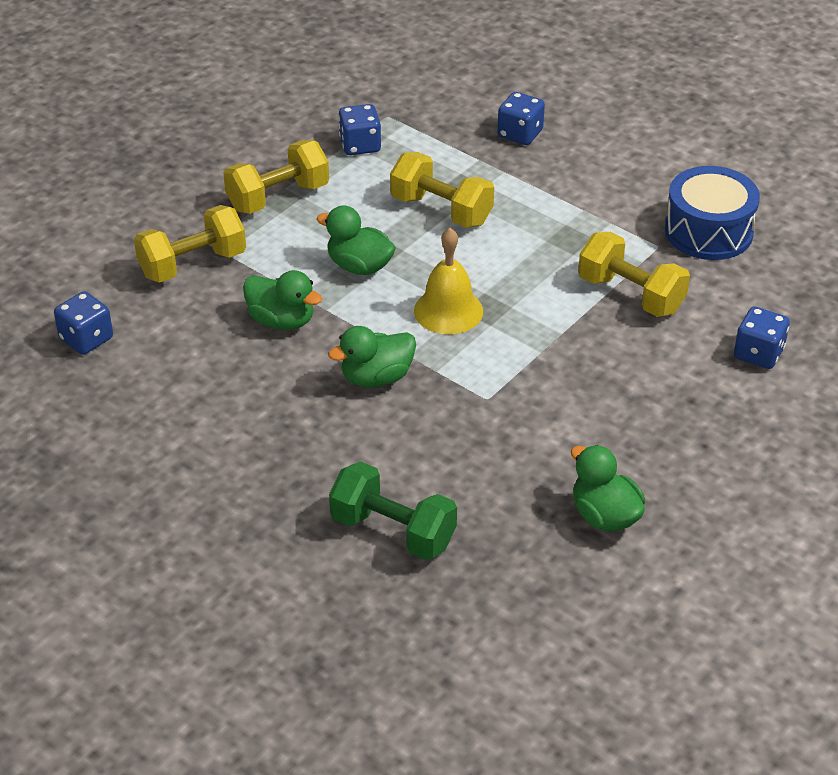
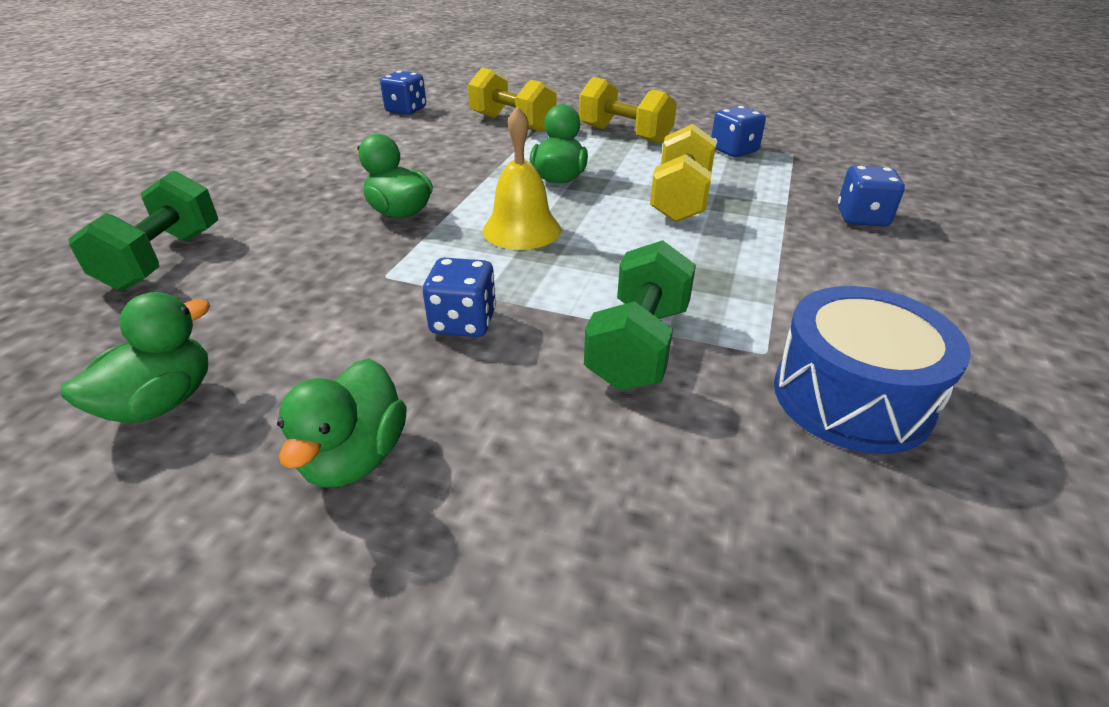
camera: 70 degrees right, 5 degrees down
(282, 321) = (461, 162): green duck -> green duck (355, 457)
(631, 295) = (638, 346): yellow dumbbell -> green dumbbell
(758, 354) = (584, 517): blue dice -> blue dice (463, 322)

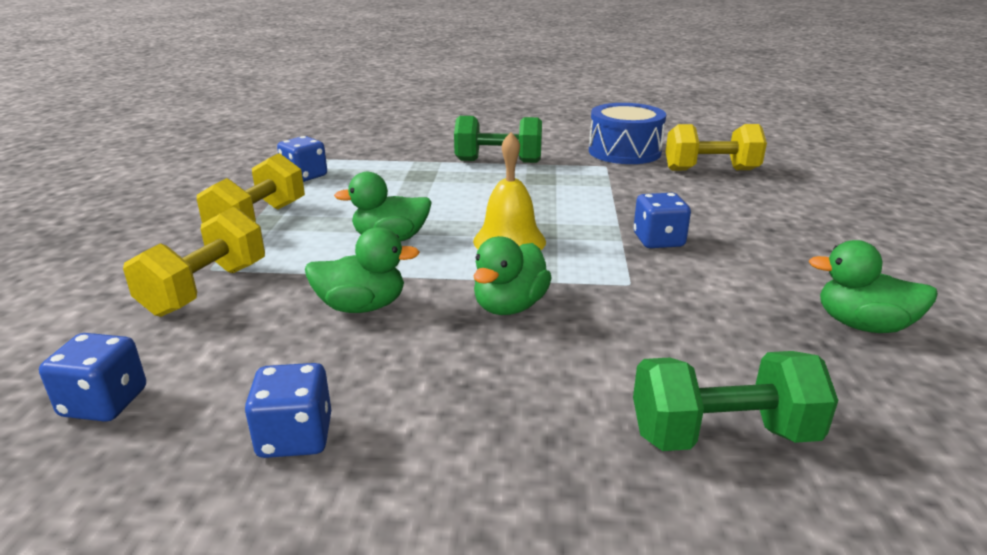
camera: 105 degrees left, 10 degrees down
(355, 457) = (804, 246): green duck -> green duck (362, 306)
(638, 346) = (630, 191): green dumbbell -> green dumbbell (498, 161)
(680, 199) = (420, 190): yellow dumbbell -> yellow dumbbell (711, 170)
(862, 217) = (428, 144): blue dice -> blue dice (295, 437)

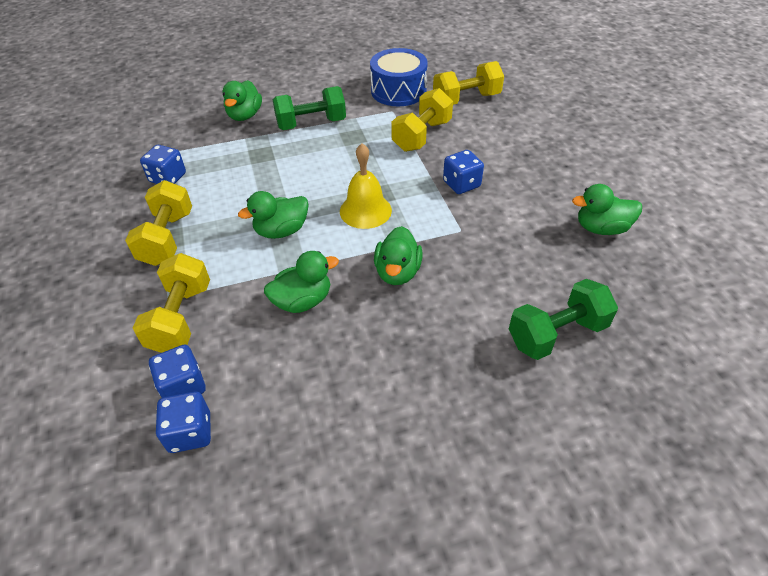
camera: 20 degrees left, 20 degrees up
(295, 437) = (330, 415): blue dice -> blue dice (183, 386)
(428, 145) = (245, 115): none -> green duck
(630, 190) = (422, 136): none -> yellow dumbbell

